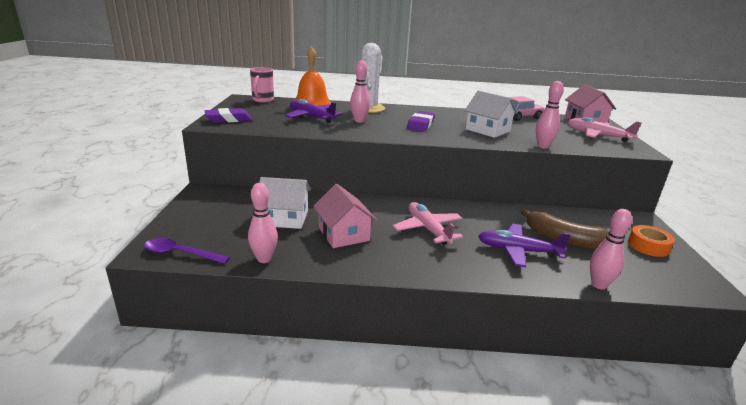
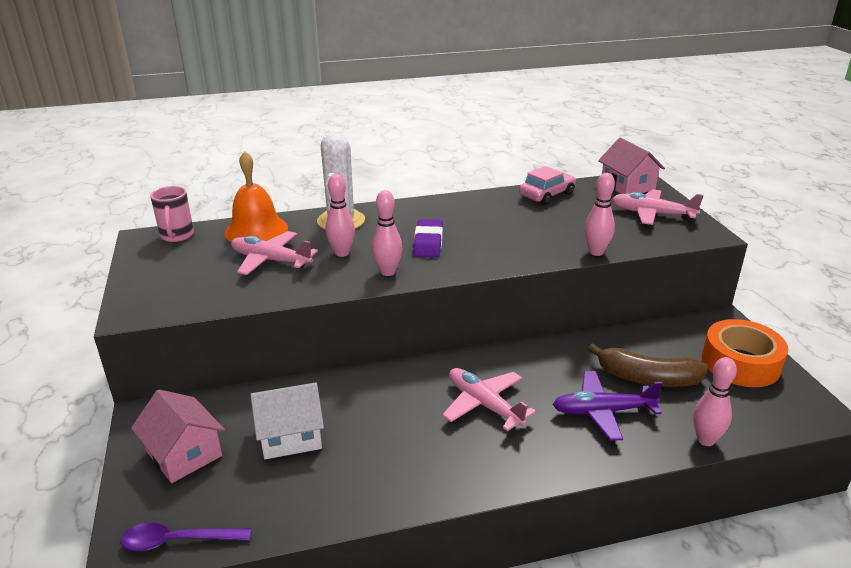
camera: 15 degrees left, 5 degrees up
(228, 119) = (151, 294): purple eraser -> none
(264, 259) = (298, 516): pink bowling pin -> pink bowling pin (388, 272)
(311, 117) = (270, 260): purple plane -> pink plane
(344, 234) = (382, 443): pink house -> pink house (184, 453)
(487, 130) = (518, 234): white house -> none
(648, 246) = (740, 363): orange tape -> orange tape, size x1.64

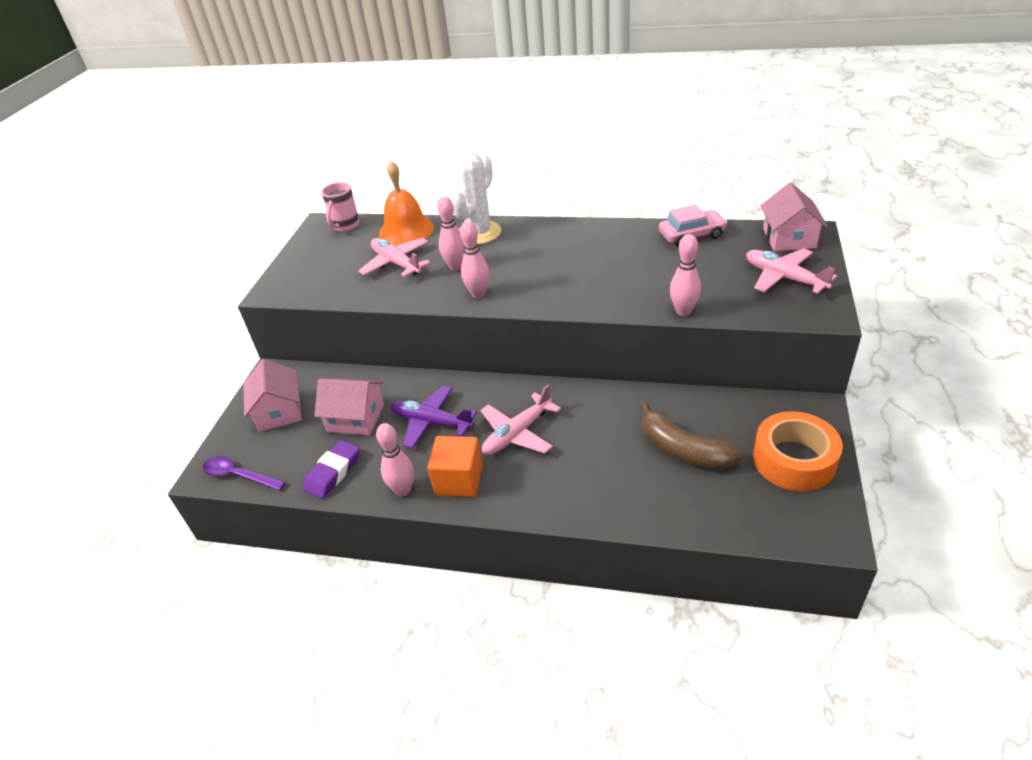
camera: 30 degrees right, 10 degrees up
(290, 436) = (355, 418): white house -> pink house
(428, 243) = (535, 270): purple eraser -> purple eraser (333, 473)
(458, 465) = (459, 480): none -> orange cube
(484, 404) = (517, 433): pink plane -> pink plane turned 120 degrees counterclockwise
(602, 411) = (614, 469): purple plane -> purple plane (431, 422)
(705, 440) = (688, 525): pink bowling pin -> pink bowling pin (403, 490)

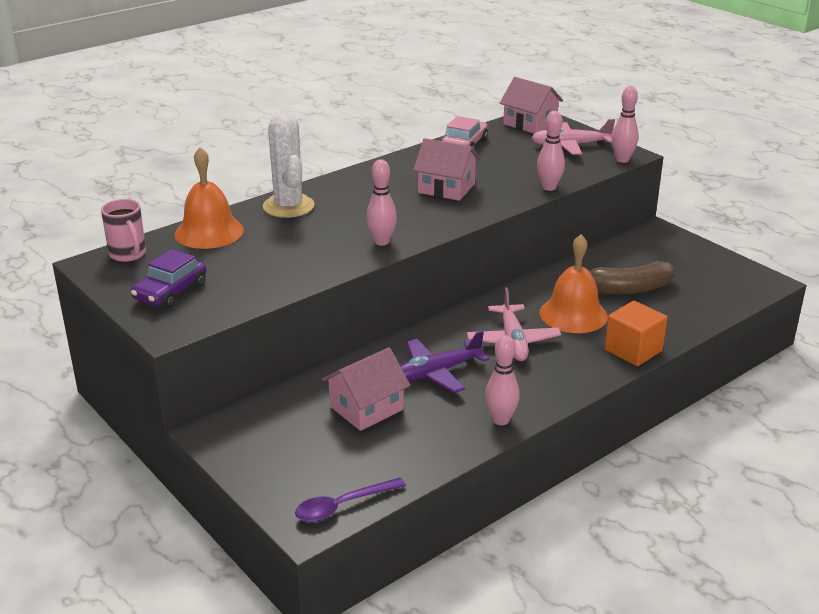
camera: 55 degrees left, 10 degrees down
(279, 411) = (281, 447): pink house -> pink house (446, 188)
(316, 265) = (170, 292): none -> purple car
(333, 473) = (424, 448): purple eraser -> none
(396, 263) = (257, 256): pink plane -> none
(455, 267) = (321, 235): pink bowling pin -> pink bowling pin (622, 160)
(459, 480) = (528, 389): orange cube -> orange cube (633, 350)
(598, 442) = (573, 314): none -> orange bell
(794, 460) = (690, 260): orange tape -> none

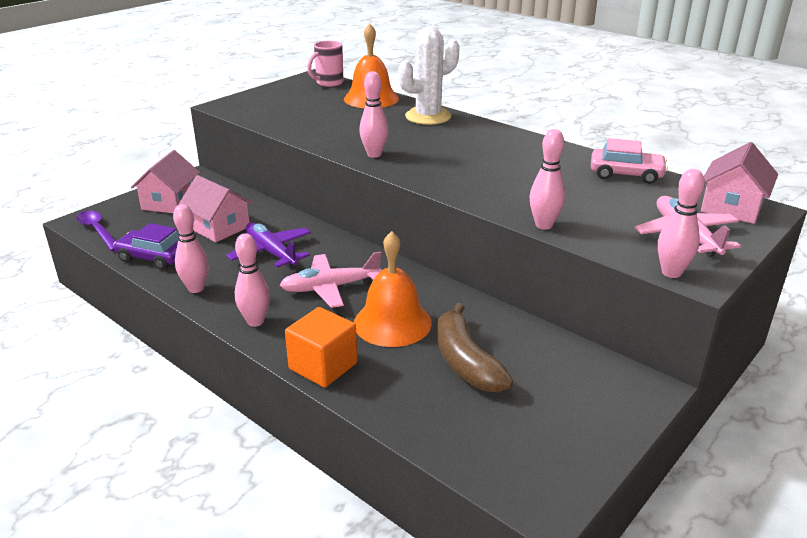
camera: 80 degrees right, 0 degrees up
(170, 292) = (276, 99): purple car -> purple car (154, 257)
(446, 188) = (505, 173): pink house -> pink house (170, 202)
(565, 383) = (255, 321): none -> pink bowling pin

